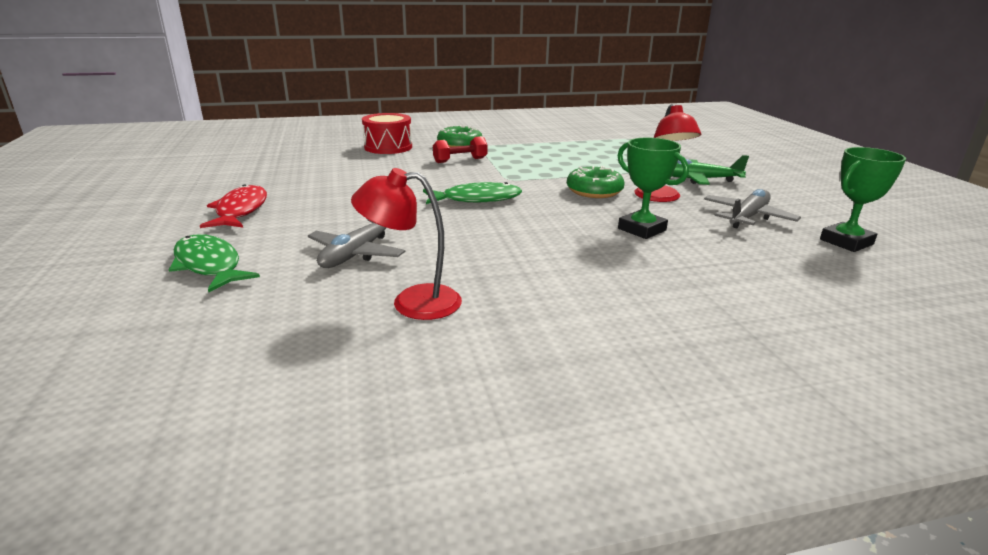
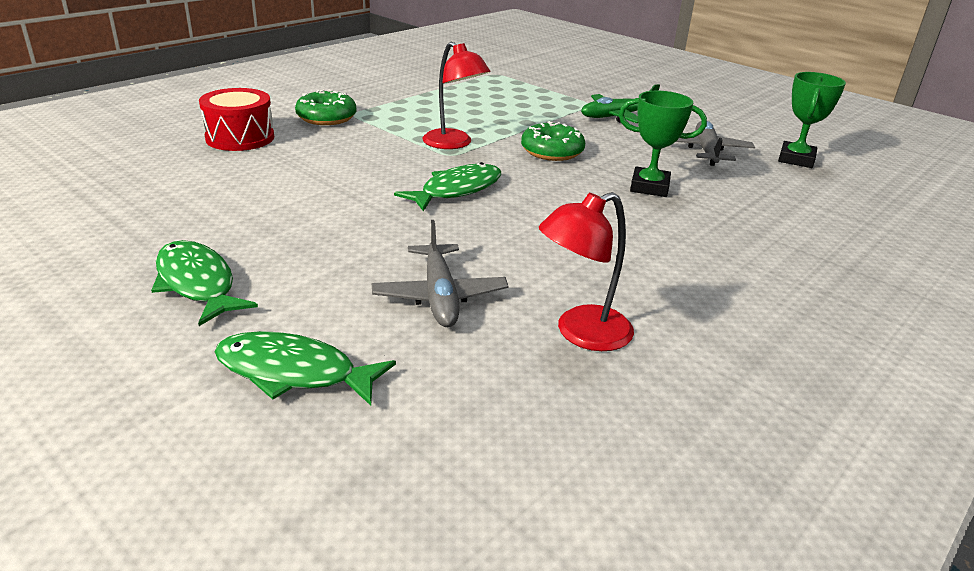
camera: 35 degrees left, 5 degrees up
(240, 211) = (197, 284): red fish -> green fish
(460, 160) = (360, 140): red dumbbell -> none
(660, 198) = (616, 146): red lamp -> red lamp (453, 144)

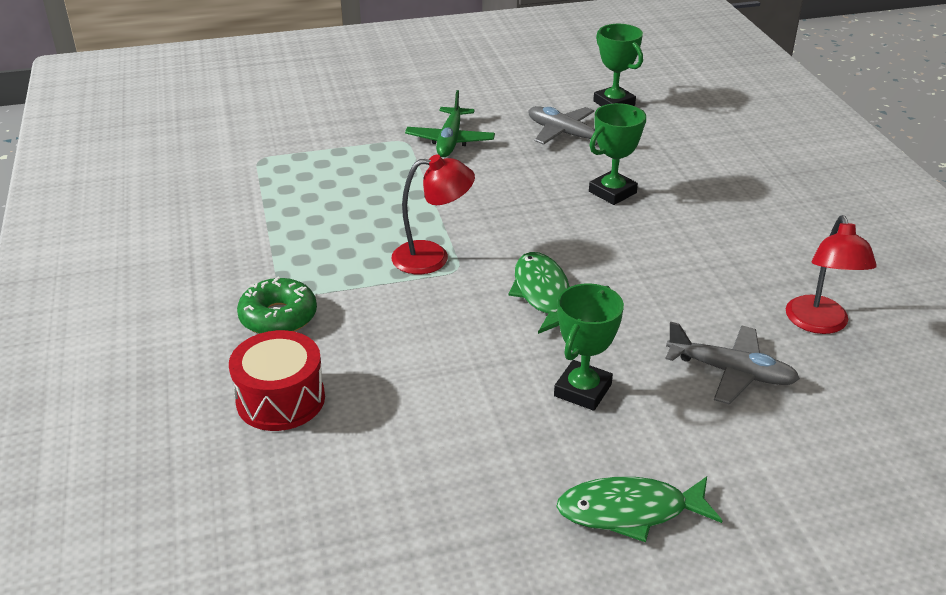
camera: 55 degrees left, 5 degrees up
(294, 372) = (807, 486): green fish -> none
(343, 232) = (582, 390): none -> green trophy
(552, 151) = (500, 209): green donut -> none

